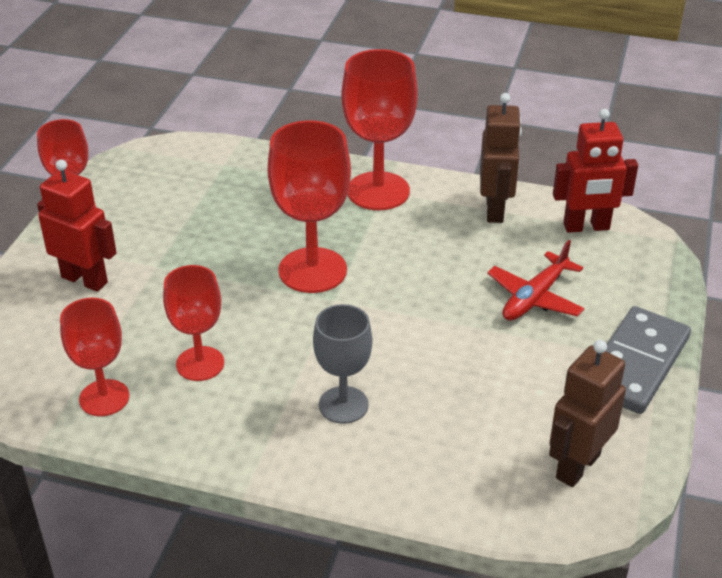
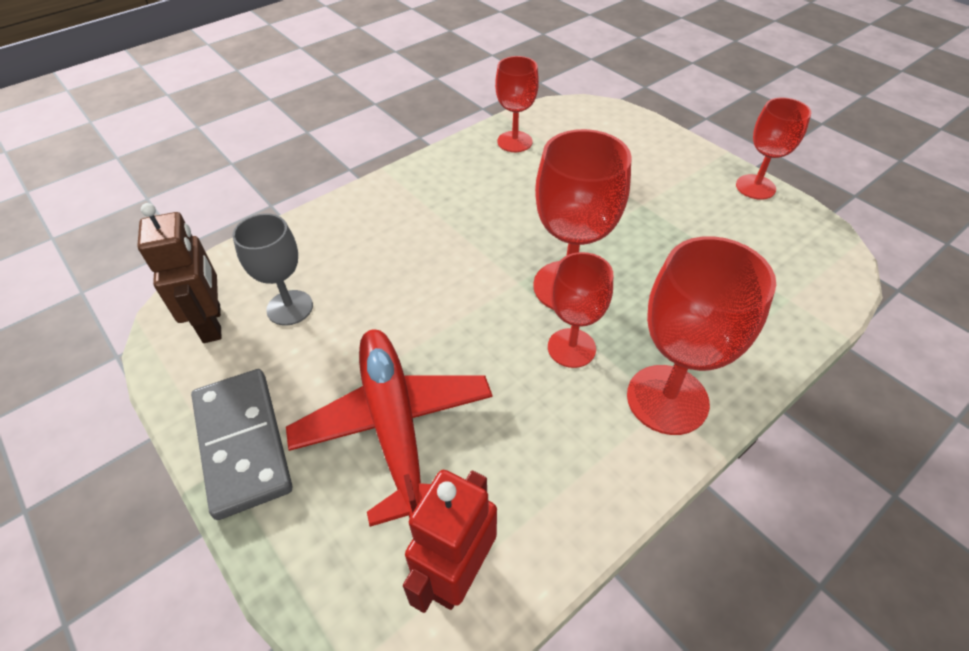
camera: 125 degrees right, 10 degrees up
(85, 279) = (650, 167): red robot -> none
(200, 364) = (509, 187): red goblet -> red goblet (571, 348)
(343, 405) = (401, 235): grey goblet -> grey goblet (290, 308)
(495, 210) = (559, 493): brown robot -> none
(535, 297) = (394, 426): red plane -> red plane, size x1.62

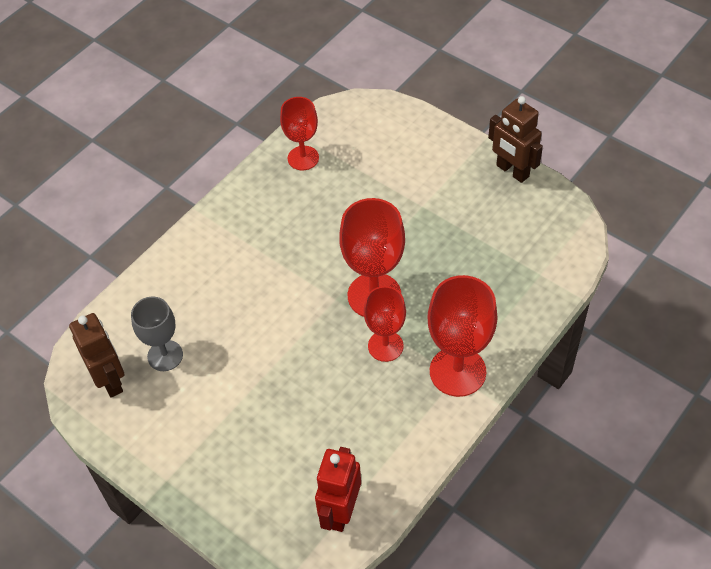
camera: 10 degrees left, 5 degrees up
(243, 443) = (173, 463): grey domino -> none
(394, 426) = (274, 429): red plane -> none
(755, 187) = (512, 171): red goblet -> brown robot

